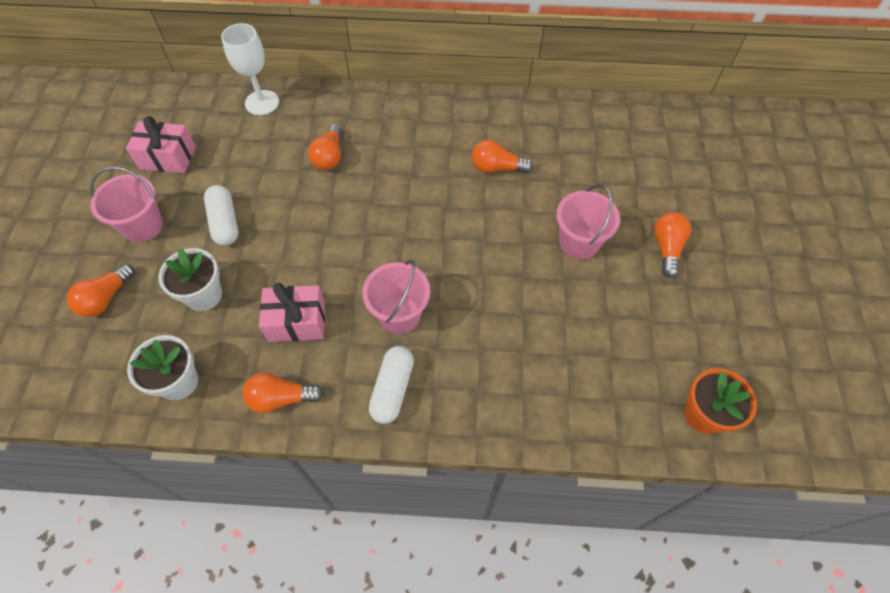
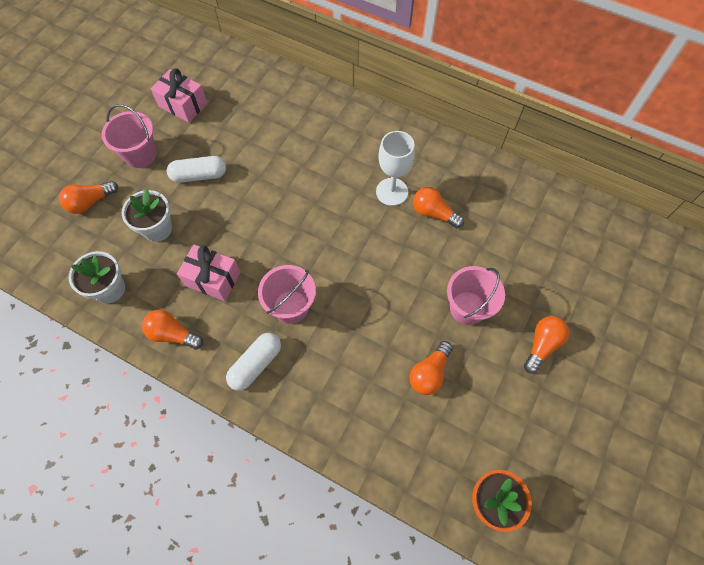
camera: 25 degrees right, 5 degrees up
(225, 222) = (199, 175): white capsule -> white capsule turned 75 degrees clockwise
(262, 102) = (274, 83): white goblet -> white goblet (392, 192)
(329, 156) = (303, 150): orange light bulb -> orange light bulb (429, 373)

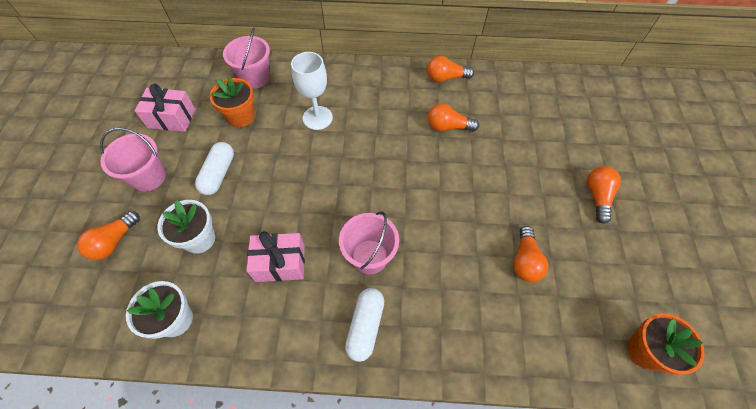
camera: 25 degrees left, 5 degrees down
(173, 334) = (266, 335): orange light bulb -> orange light bulb (445, 78)
(199, 175) = (218, 174): white capsule -> white capsule turned 45 degrees counterclockwise
(244, 126) = (241, 117): none -> orange flower pot
(392, 192) = (403, 123): white goblet -> white goblet (317, 118)
(467, 308) = (521, 192): pink bucket -> pink bucket (255, 78)

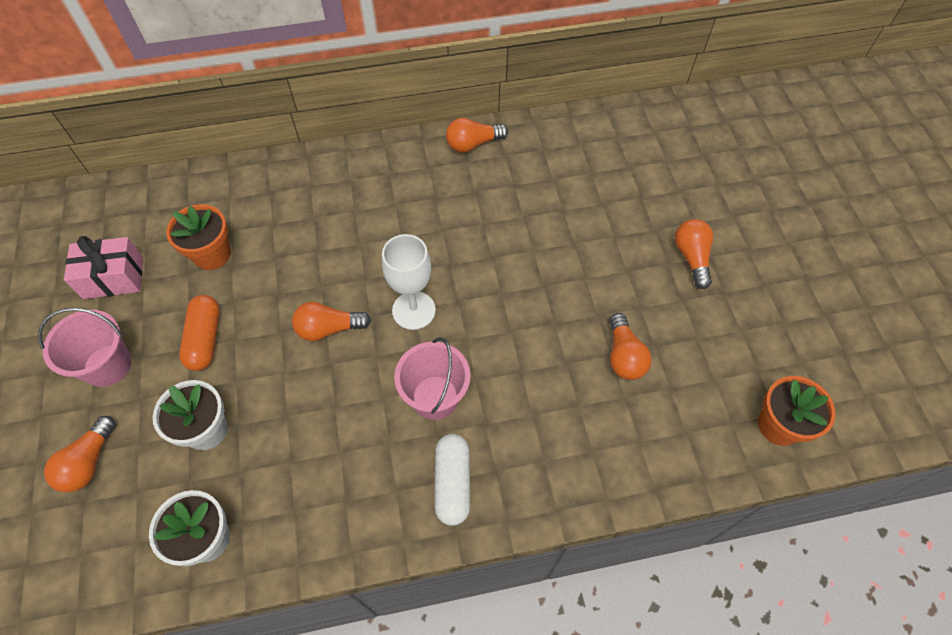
camera: 15 degrees left, 0 degrees up
(218, 174) = (205, 339): white capsule -> orange capsule
(255, 78) = (215, 196): pink bucket -> none
(280, 263) = (323, 434): pink gift -> none
(317, 118) = (318, 233): white goblet -> white goblet (413, 310)
(448, 127) = (491, 209): orange light bulb -> orange light bulb (328, 328)

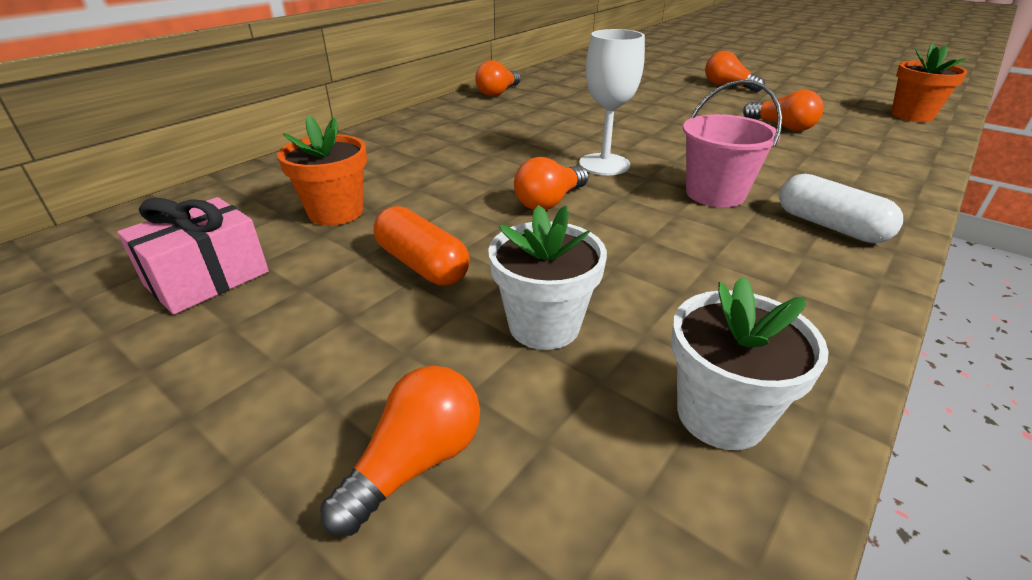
camera: 40 degrees left, 25 degrees down
(89, 462) = (415, 463): orange light bulb -> orange light bulb turned 120 degrees counterclockwise
(107, 365) = (304, 349): pink bucket -> none

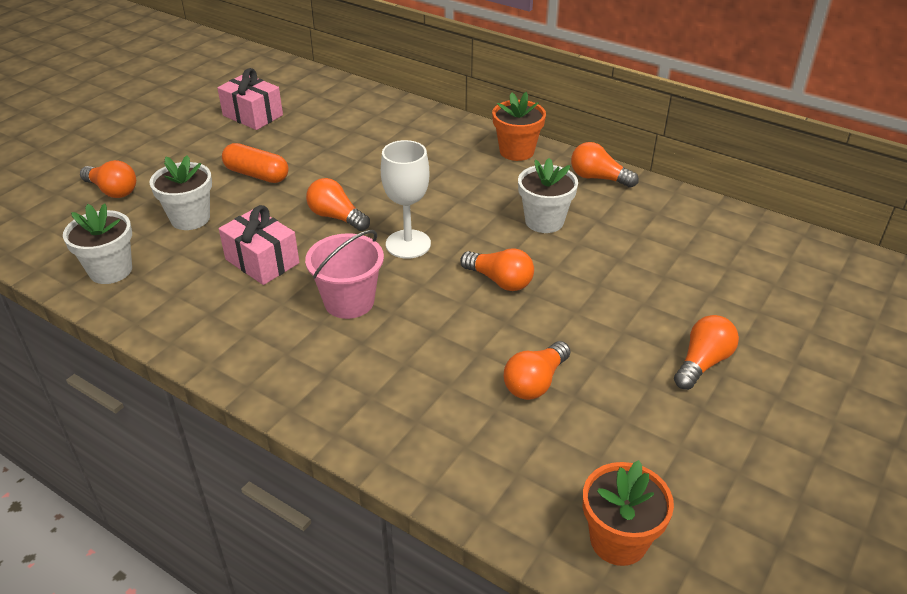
camera: 85 degrees right, 5 degrees up
(336, 212) = (323, 136): orange flower pot -> orange flower pot (516, 151)
(422, 264) = (257, 174): orange capsule -> orange capsule turned 75 degrees clockwise
(563, 112) = (544, 221): none -> white flower pot
(653, 250) = (262, 261): none -> pink gift
(656, 131) = (500, 281): none -> orange light bulb
(830, 226) = (288, 357): white capsule -> none

